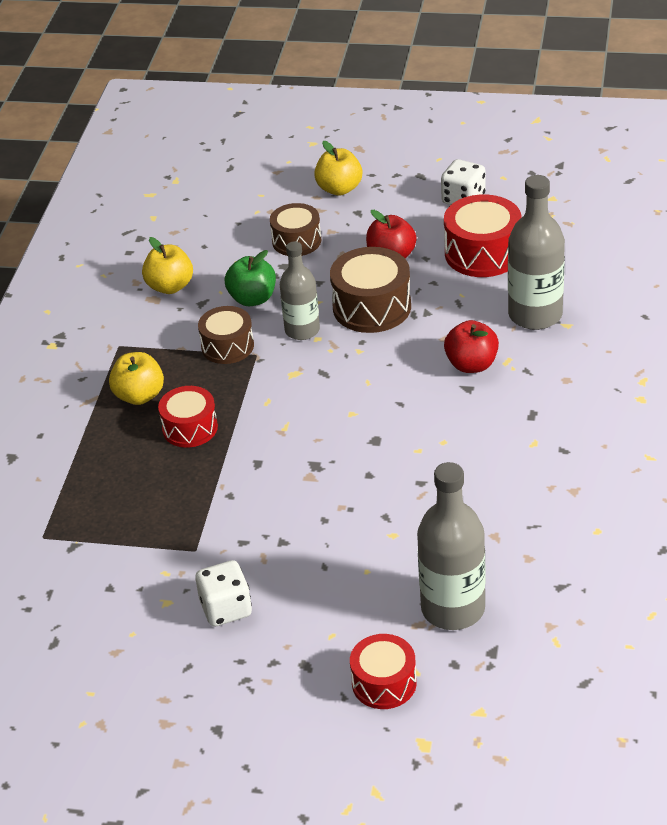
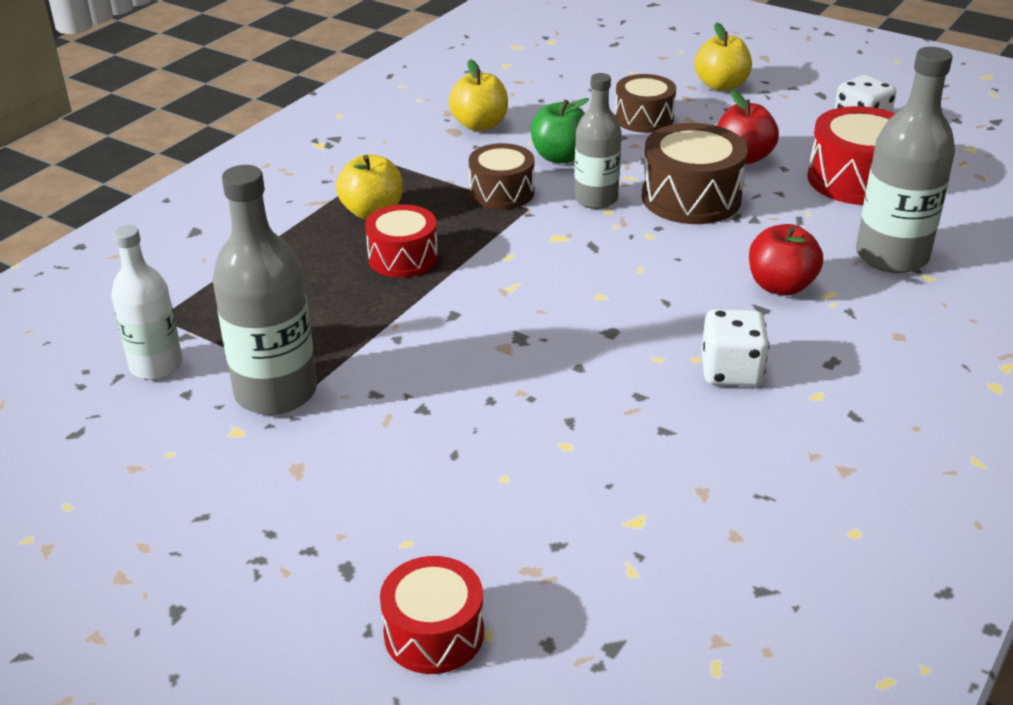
camera: 20 degrees right, 5 degrees down
(71, 575) = (156, 365): none -> white bottle
(226, 609) = (299, 463): white dice -> white dice (731, 371)
(453, 608) = (590, 566): grey bottle -> grey bottle (276, 392)

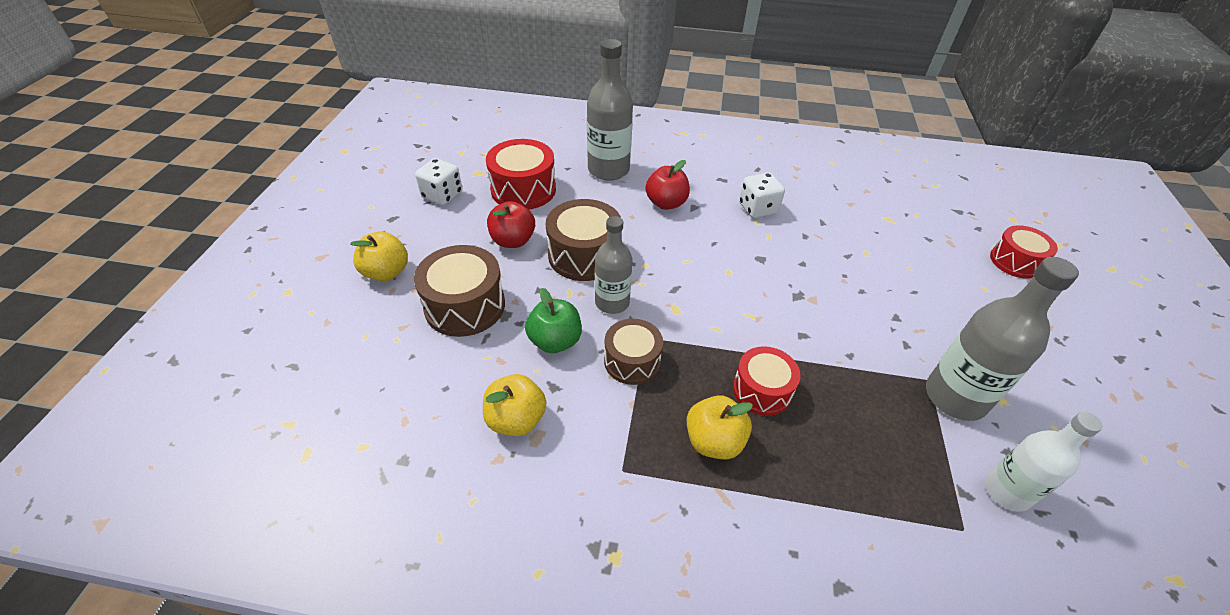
camera: 115 degrees left, 10 degrees up
(644, 118) = (465, 306): brown drum -> brown drum, size x1.51

